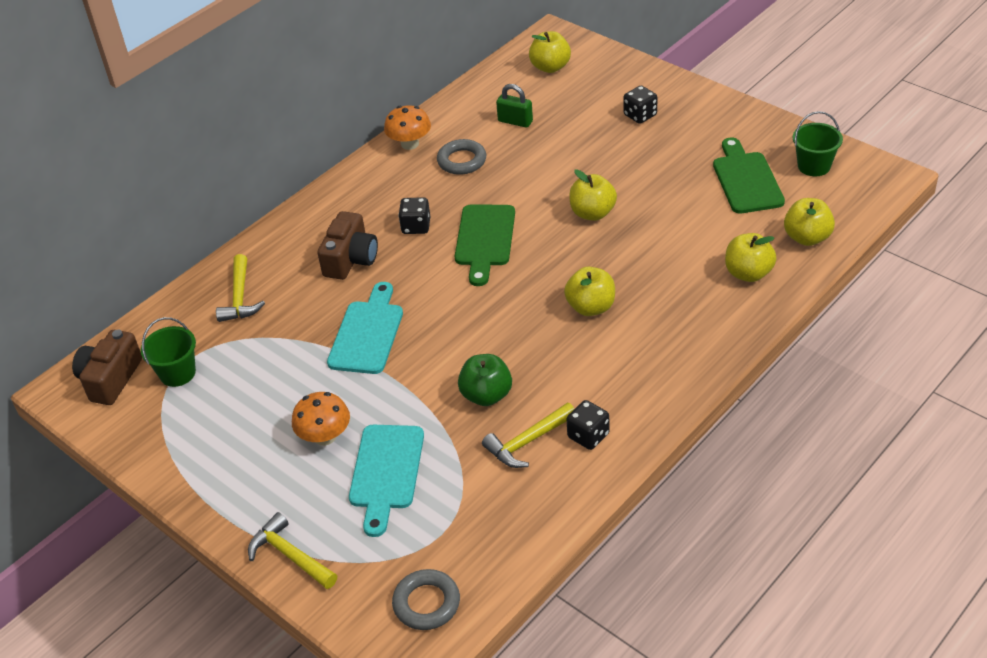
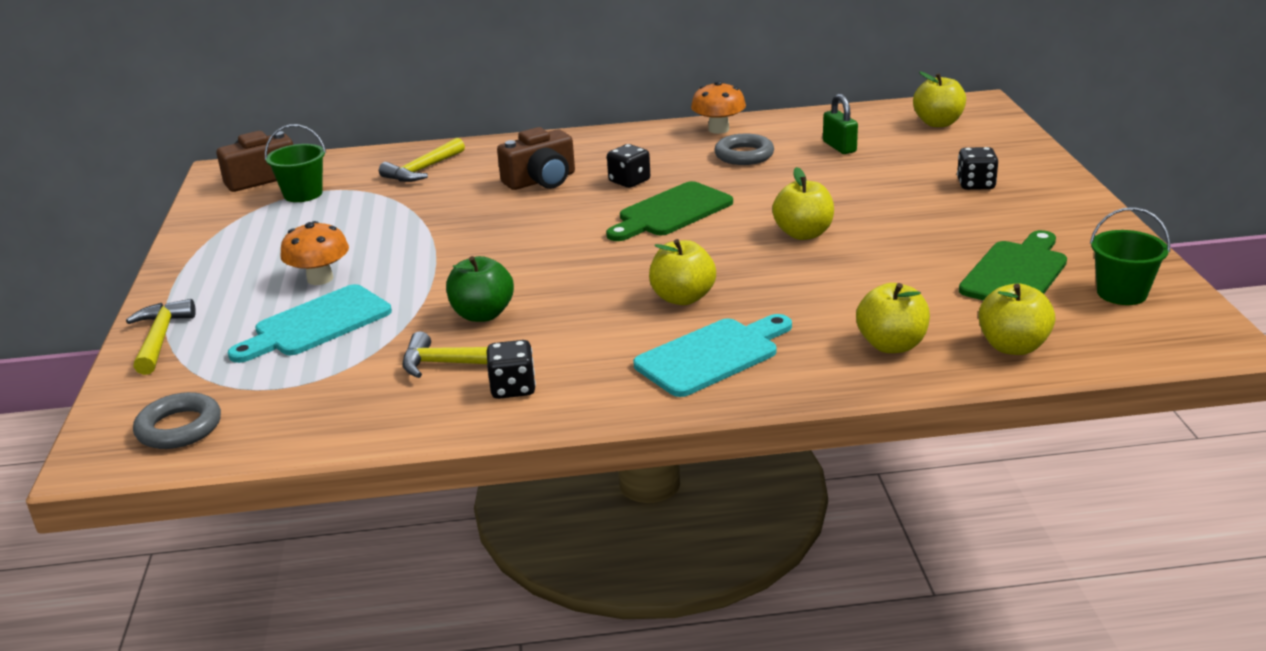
camera: 40 degrees right, 15 degrees down
(367, 333) = (468, 230): turquoise cutting board -> turquoise cutting board (712, 355)

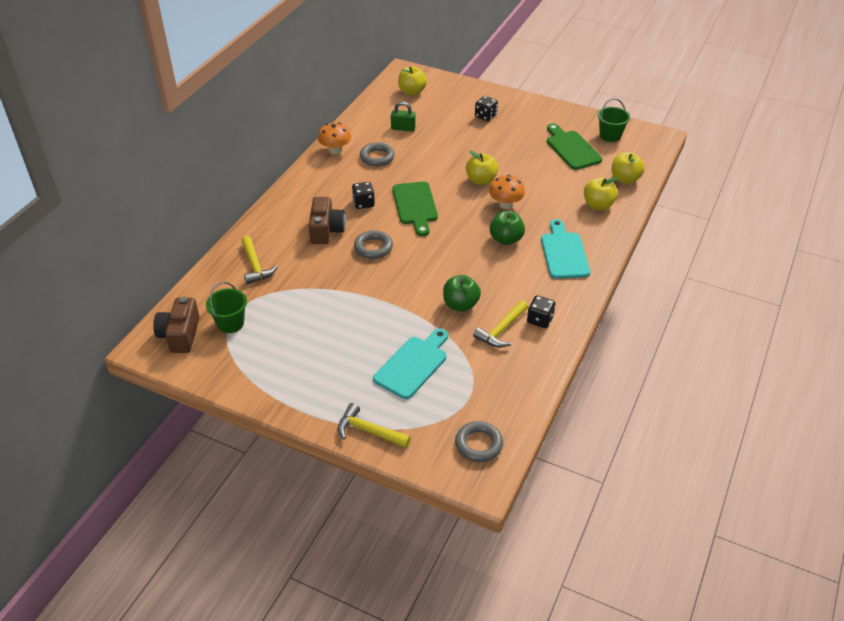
camera: 60 degrees left, 15 degrees up
(317, 324) = (413, 365): turquoise cutting board -> turquoise cutting board turned 135 degrees counterclockwise
(320, 278) = (359, 349): orange mushroom -> orange mushroom (506, 204)
(541, 218) = (373, 247): none -> grey ring
(682, 298) = (506, 239): yellow apple -> green apple

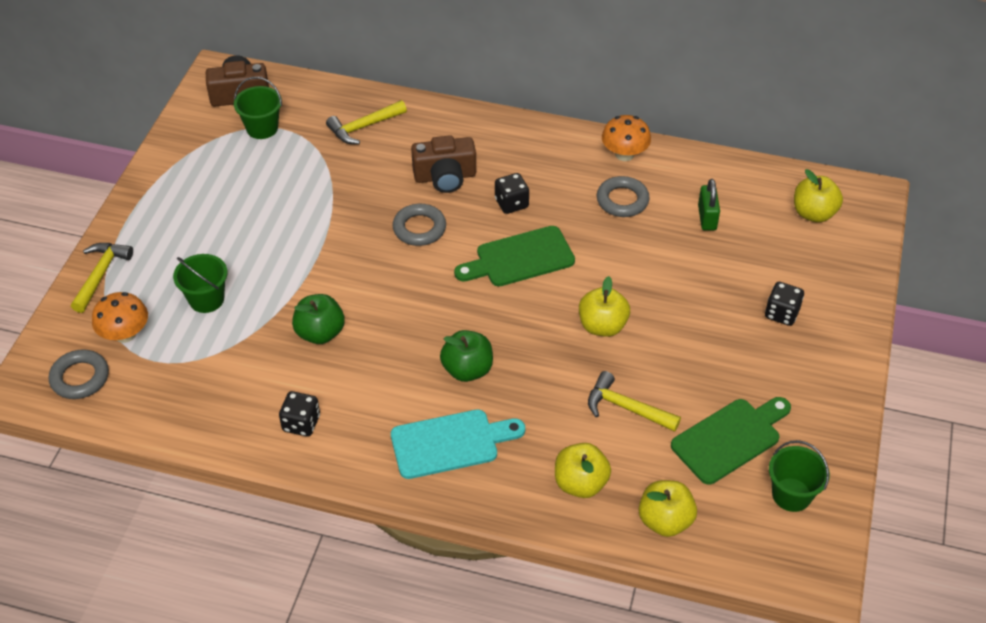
camera: 80 degrees right, 5 degrees up
(413, 365) = (206, 299): turquoise cutting board -> green bucket
(501, 330) = (276, 382): yellow hammer -> yellow hammer (626, 408)
(506, 204) = (550, 362): orange mushroom -> orange mushroom (125, 334)

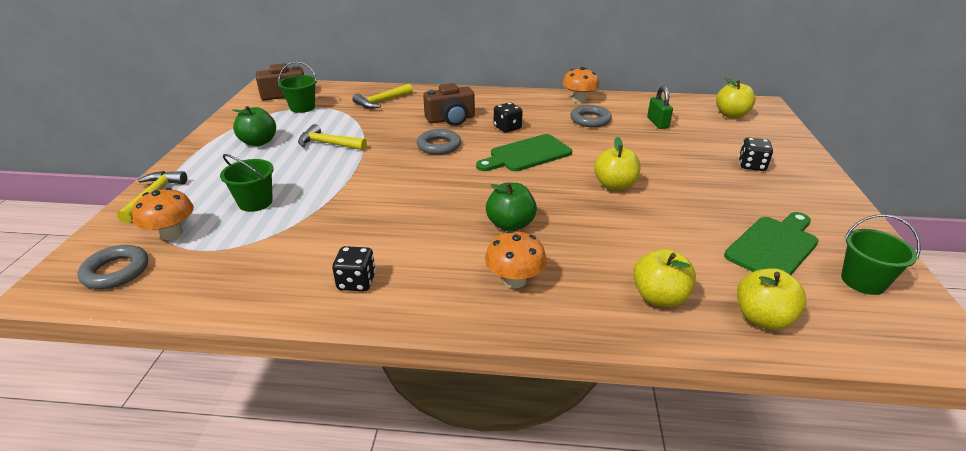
camera: 10 degrees left, 15 degrees down
(320, 333) = (366, 214): green apple -> green apple (259, 142)
(450, 443) = (514, 280): turquoise cutting board -> orange mushroom
(626, 408) = (667, 235): yellow hammer -> yellow hammer (328, 144)

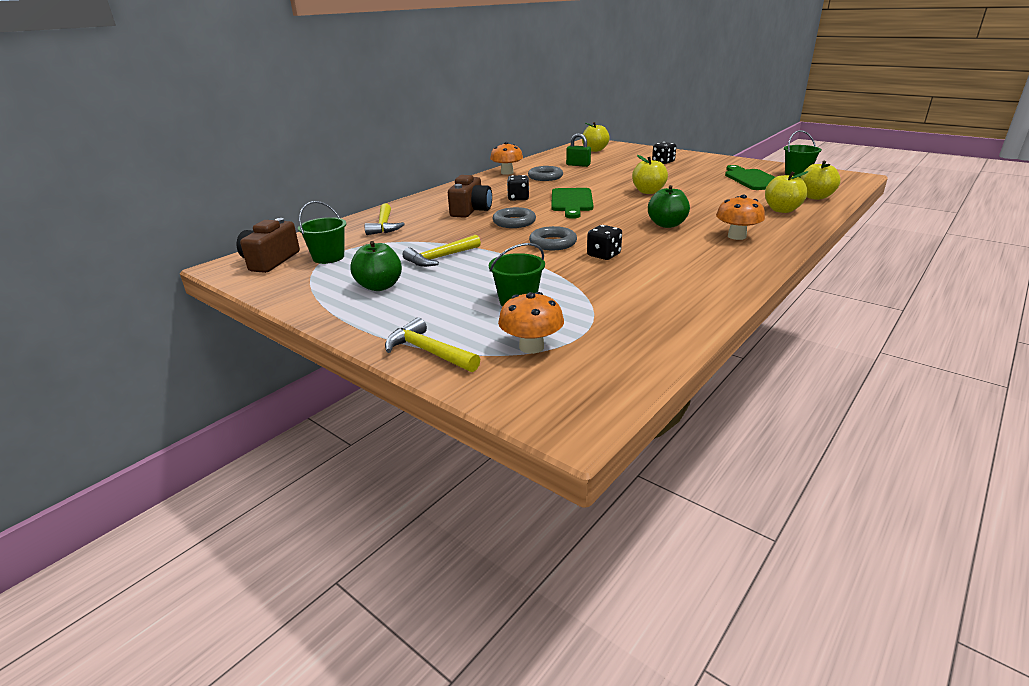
camera: 55 degrees left, 5 degrees down
(116, 271) = (579, 381): grey ring -> grey ring (553, 243)
(356, 282) = (698, 280): black dice -> black dice (603, 255)

